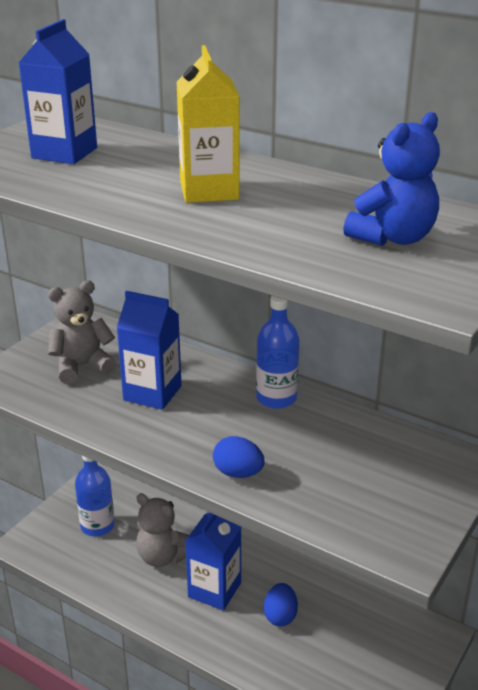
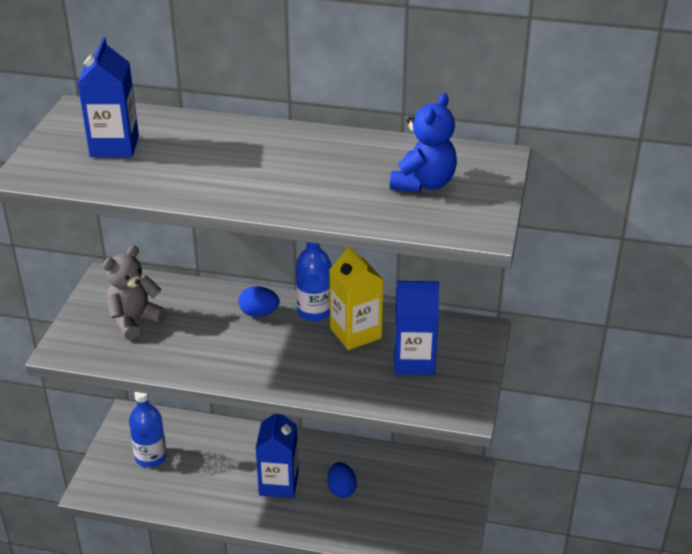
camera: 20 degrees left, 5 degrees up
(152, 393) = (210, 331): blue carton -> blue carton (414, 361)
(163, 556) = (222, 468): grey teddy bear -> none
(209, 191) = (262, 164): yellow carton -> yellow carton (355, 333)
(238, 473) = (314, 381): blue egg -> blue egg (259, 313)

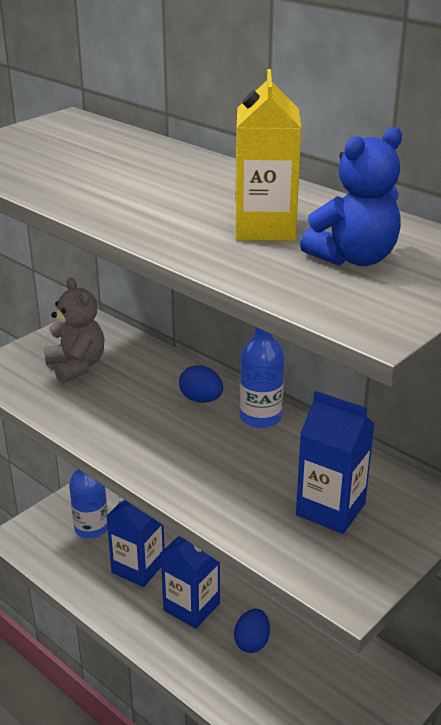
camera: 30 degrees right, 5 degrees down
(114, 146) = (61, 150): blue carton -> blue carton (138, 567)
(134, 320) = (76, 366): grey teddy bear -> grey teddy bear turned 75 degrees clockwise
(355, 333) = (287, 454): yellow carton -> yellow carton (265, 228)

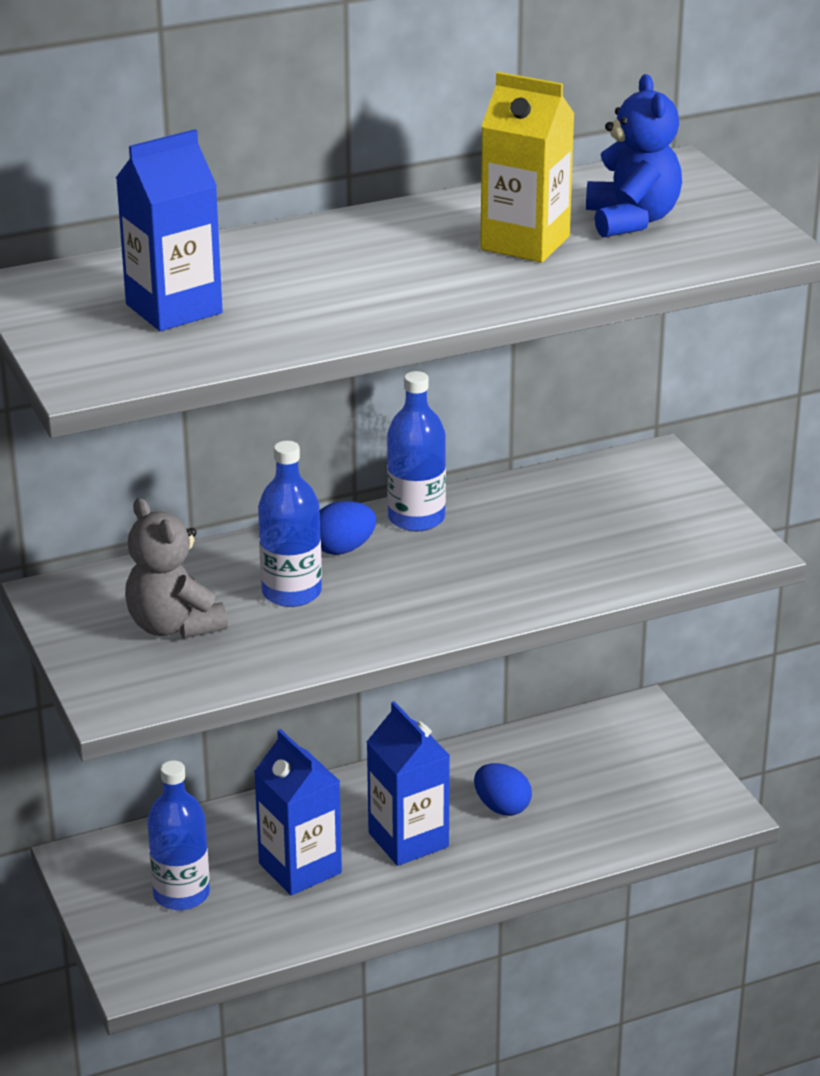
camera: 65 degrees left, 0 degrees up
(76, 366) = (174, 626): grey teddy bear -> grey teddy bear turned 120 degrees counterclockwise
(137, 395) = (291, 592): none -> blue bottle
(330, 509) = (617, 522): blue carton -> blue carton (174, 309)

